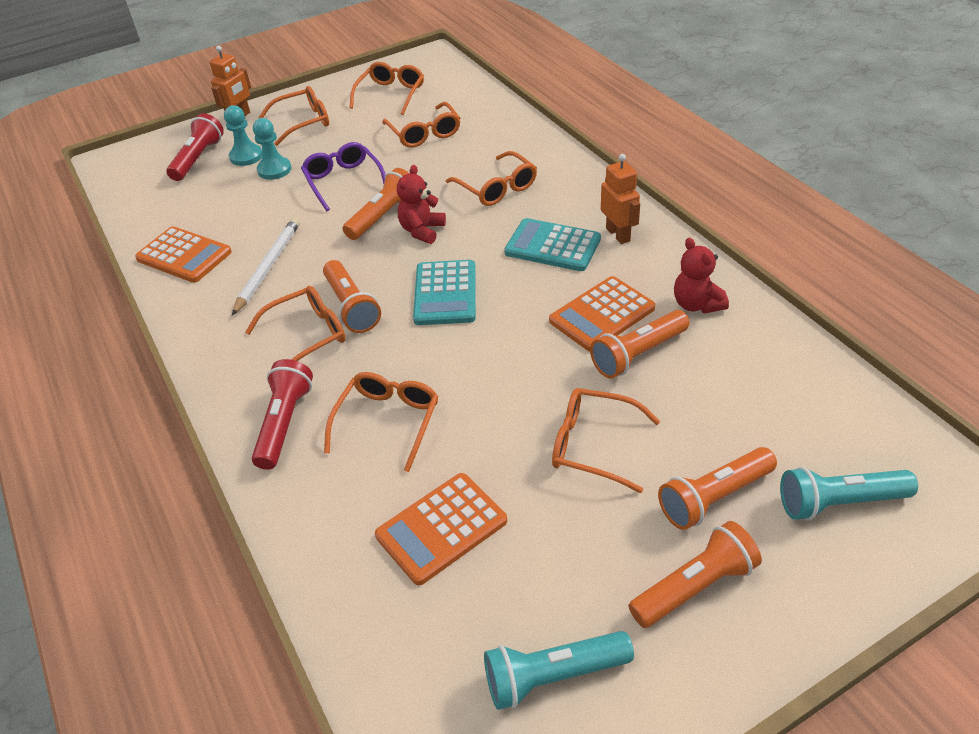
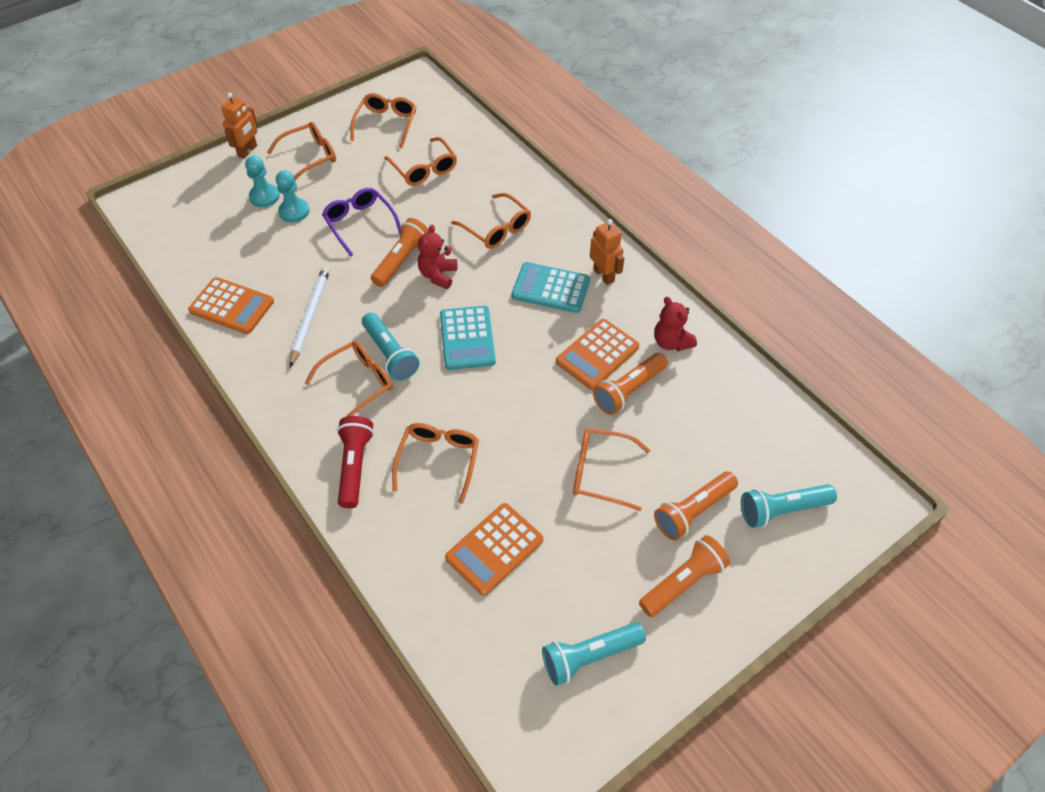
camera: 10 degrees left, 10 degrees up
(198, 159) = (219, 199): red flashlight -> none
(351, 307) = (390, 354): orange flashlight -> turquoise flashlight

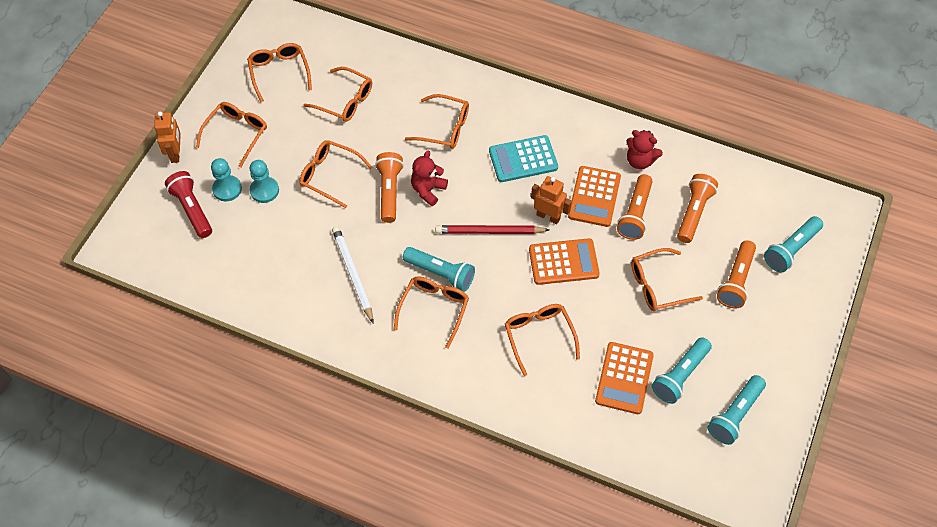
camera: 30 degrees left, 5 degrees up
(232, 306) = (281, 298): orange calculator -> orange calculator (563, 262)
(355, 466) = (481, 373): red flashlight -> red flashlight (192, 209)
(359, 223) = (329, 175): purple glasses -> orange glasses
(438, 275) = (428, 190): red teddy bear -> red teddy bear turned 45 degrees clockwise
(467, 338) = (489, 231): turquoise calculator -> red pencil
(558, 579) = (680, 375): none -> turquoise flashlight
(604, 275) = (555, 129): orange robot -> orange robot (548, 216)
(683, 582) = (760, 333): orange flashlight -> orange flashlight (693, 213)

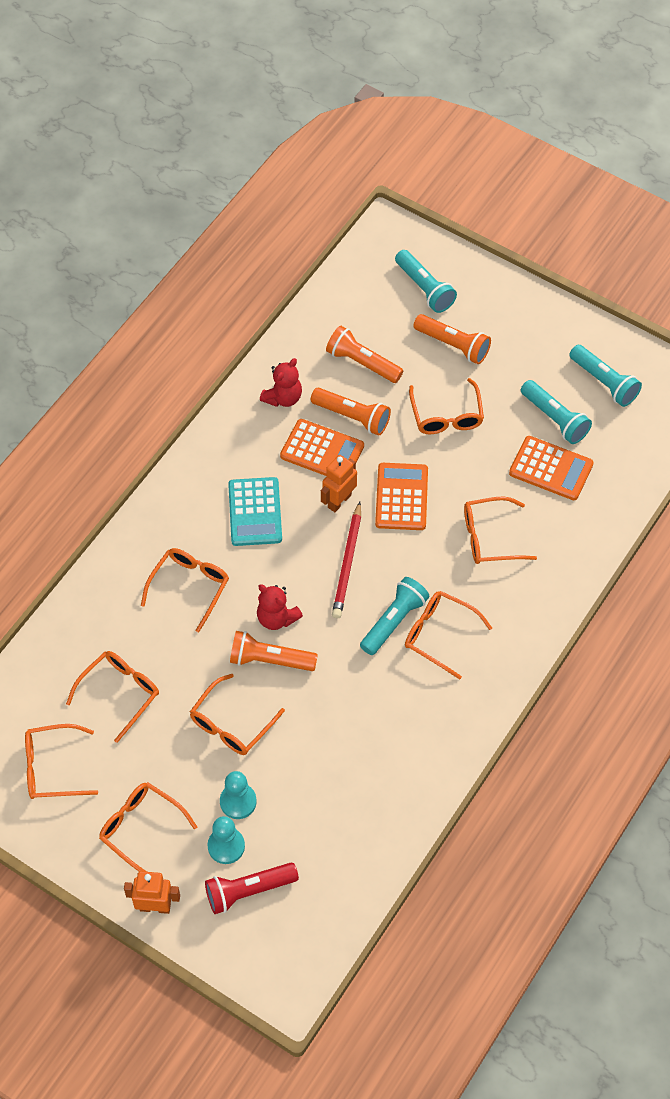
camera: 80 degrees left, 0 degrees up
(353, 274) = (378, 713): white pencil -> none

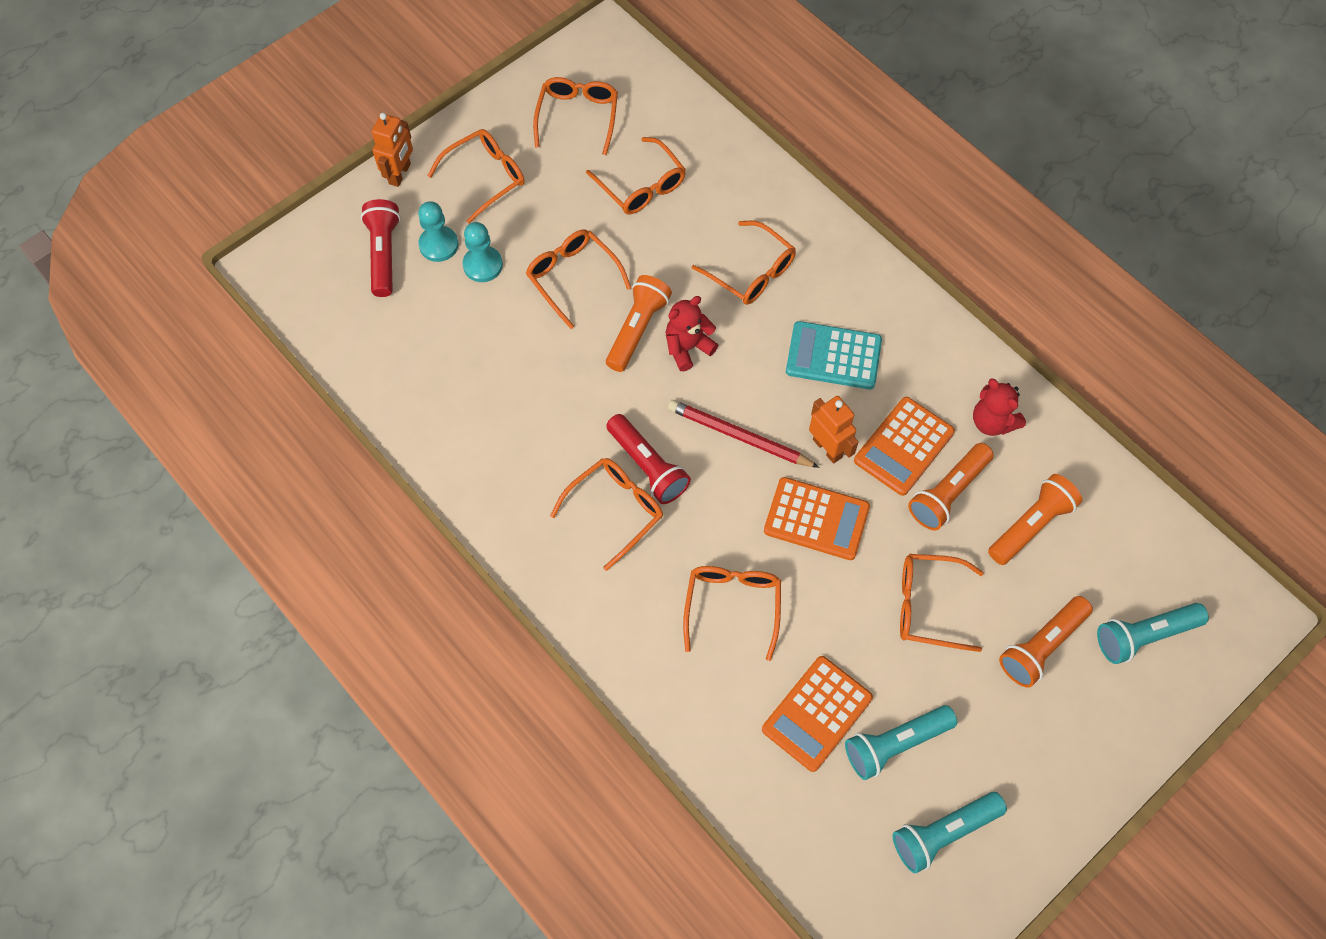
camera: 105 degrees right, 5 degrees up
(394, 621) = (647, 466): turquoise flashlight -> red flashlight

